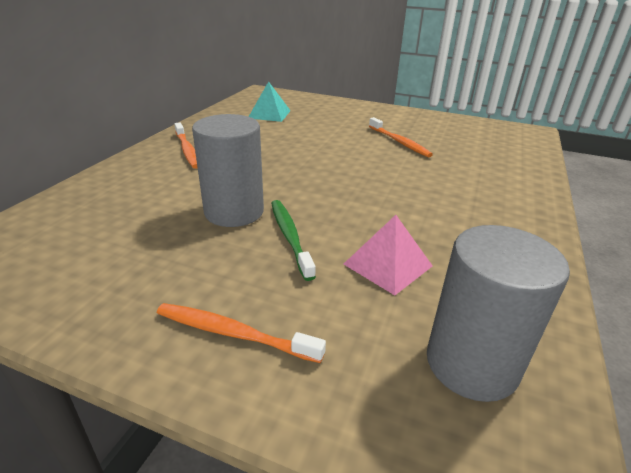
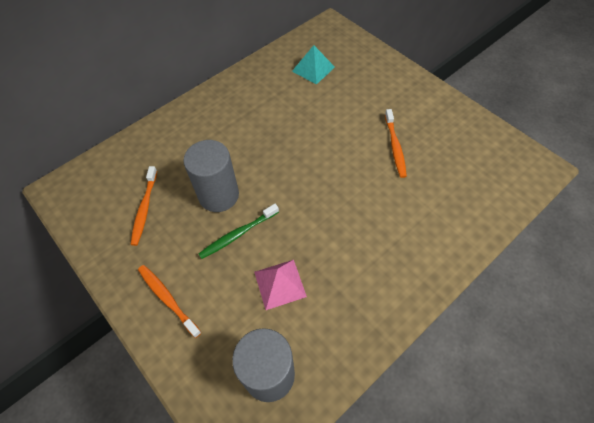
camera: 30 degrees right, 25 degrees up
(187, 150) = (224, 108): orange toothbrush -> orange toothbrush (145, 208)
(290, 237) = (238, 234): green toothbrush -> green toothbrush turned 135 degrees counterclockwise

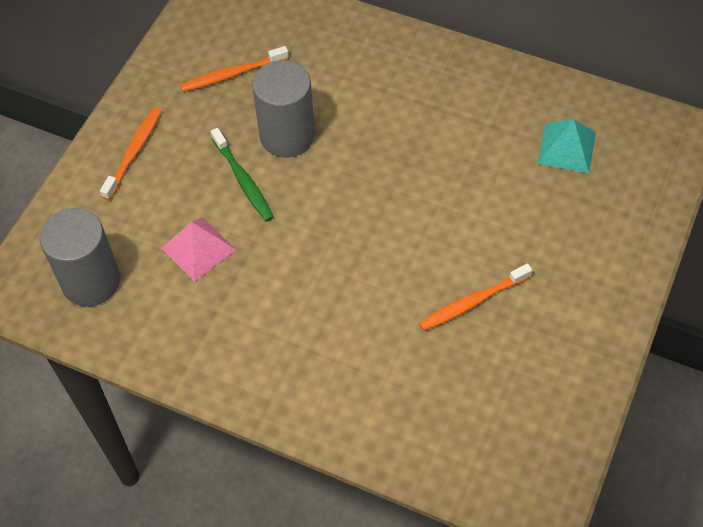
camera: 65 degrees right, 0 degrees up
(238, 234) = (243, 180): green toothbrush -> green toothbrush turned 150 degrees counterclockwise

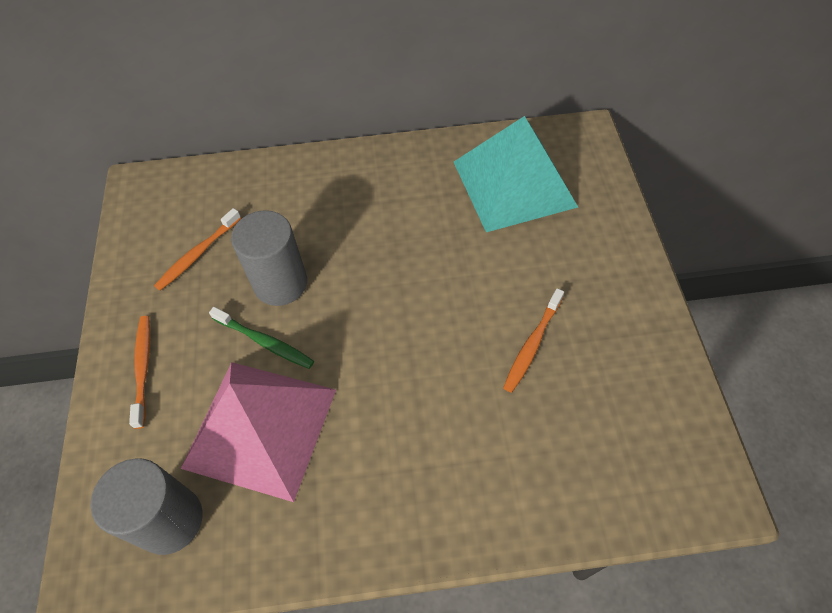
camera: 30 degrees left, 0 degrees up
(198, 249) = (260, 428): pink pyramid -> pink pyramid, size x2.09
(566, 148) = (514, 183): turquoise pyramid -> turquoise pyramid, size x2.09

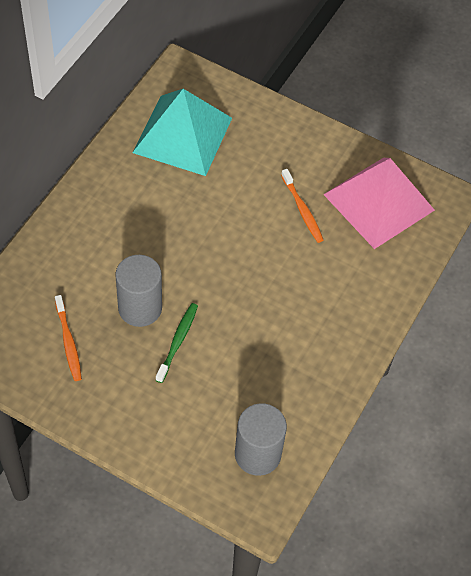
camera: 60 degrees left, 0 degrees up
(143, 369) = (137, 420): orange toothbrush -> none
(260, 428) = (237, 377): pink pyramid -> pink pyramid (379, 202)
(264, 342) = (177, 342): green toothbrush -> green toothbrush turned 45 degrees counterclockwise

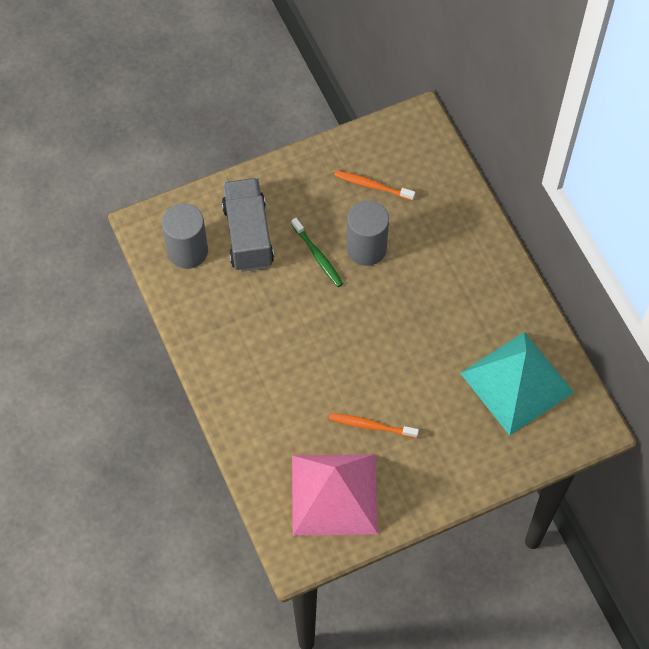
camera: 130 degrees right, 5 degrees up
(200, 413) = (248, 235): none -> grey truck

